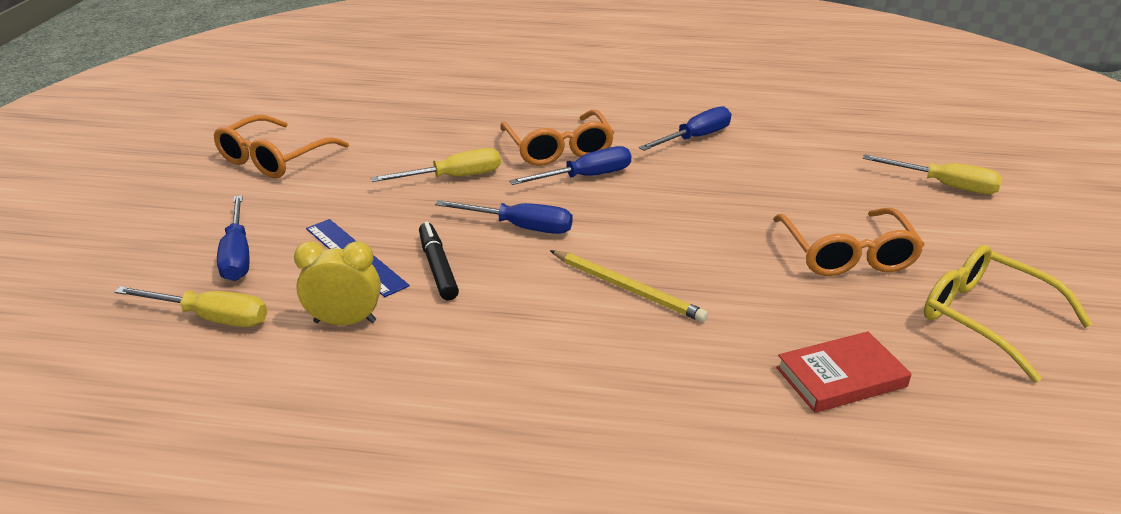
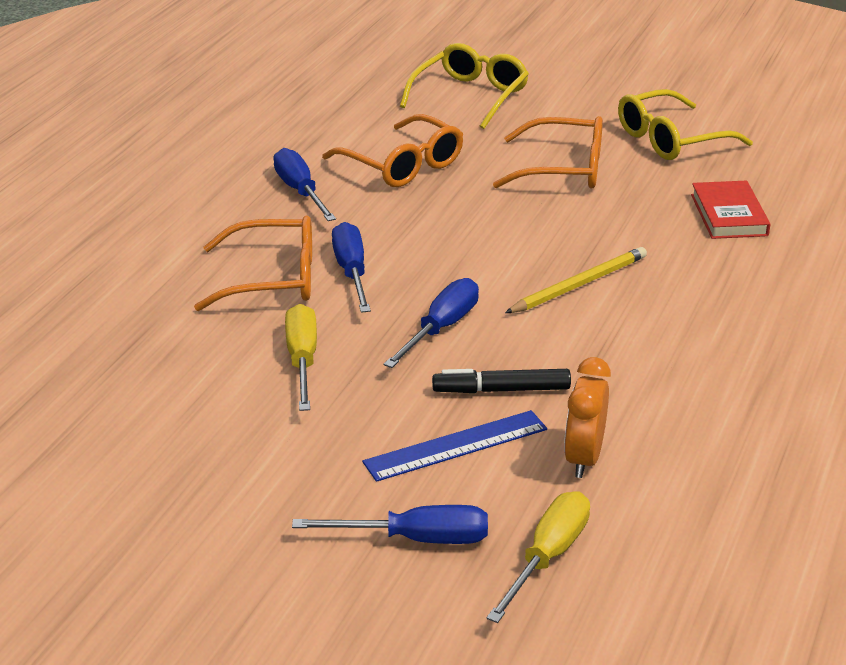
camera: 75 degrees left, 0 degrees up
(274, 159) = (157, 508): orange glasses -> orange glasses (402, 165)
(345, 321) = (583, 458): yellow clock -> orange clock
(944, 185) = (470, 96): yellow screwdriver -> yellow glasses

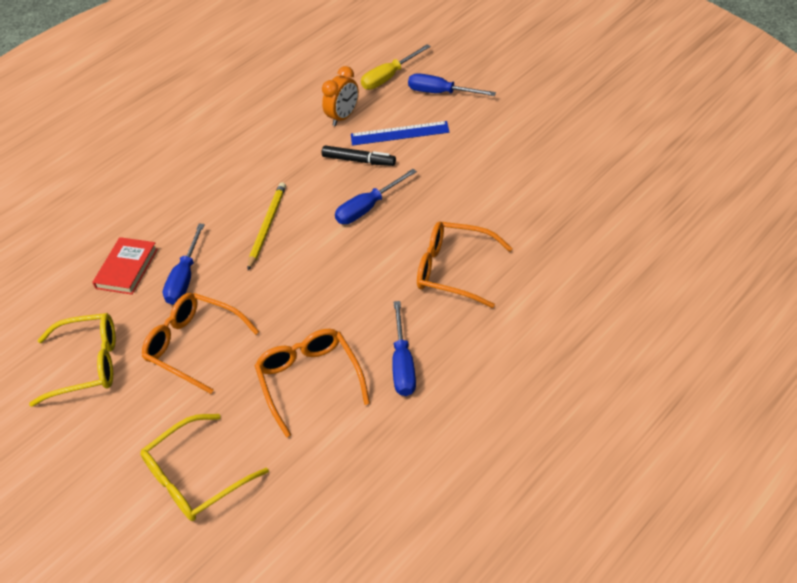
camera: 155 degrees left, 15 degrees up
(302, 360) = (457, 200): yellow screwdriver -> none
(351, 272) = (400, 266): blue screwdriver -> blue screwdriver (185, 278)
(579, 284) = (267, 226): yellow pencil -> yellow pencil turned 120 degrees clockwise

